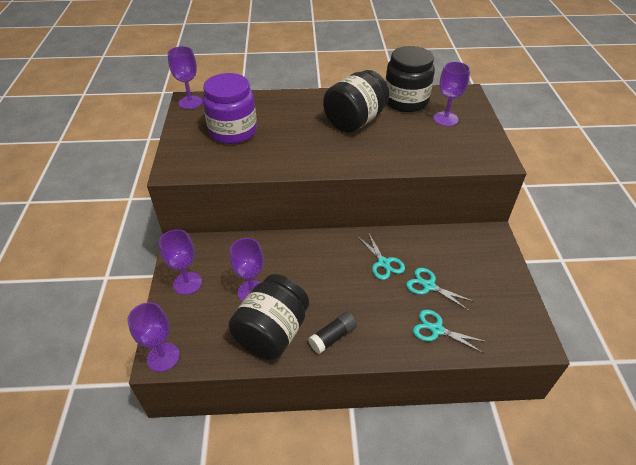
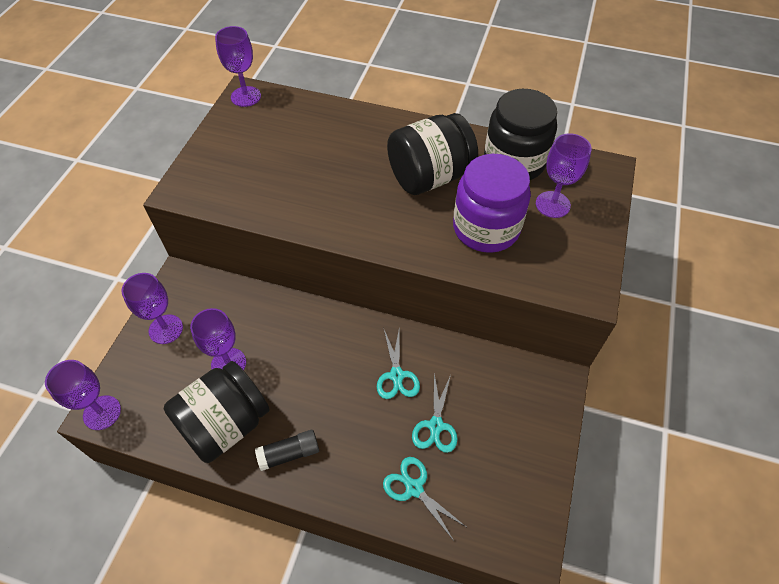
camera: 20 degrees right, 10 degrees up
(233, 131) = (273, 153): purple jar -> purple jar (486, 228)
(429, 286) = (436, 426): turquoise scissors -> turquoise scissors turned 135 degrees counterclockwise

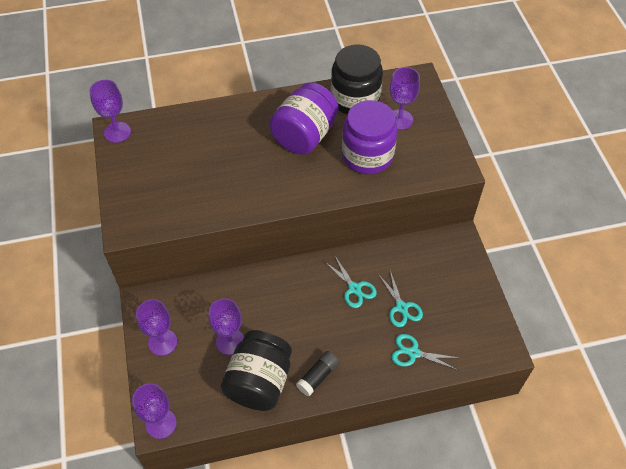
camera: 30 degrees left, 0 degrees up
(429, 176) = (304, 135): black jar -> purple jar

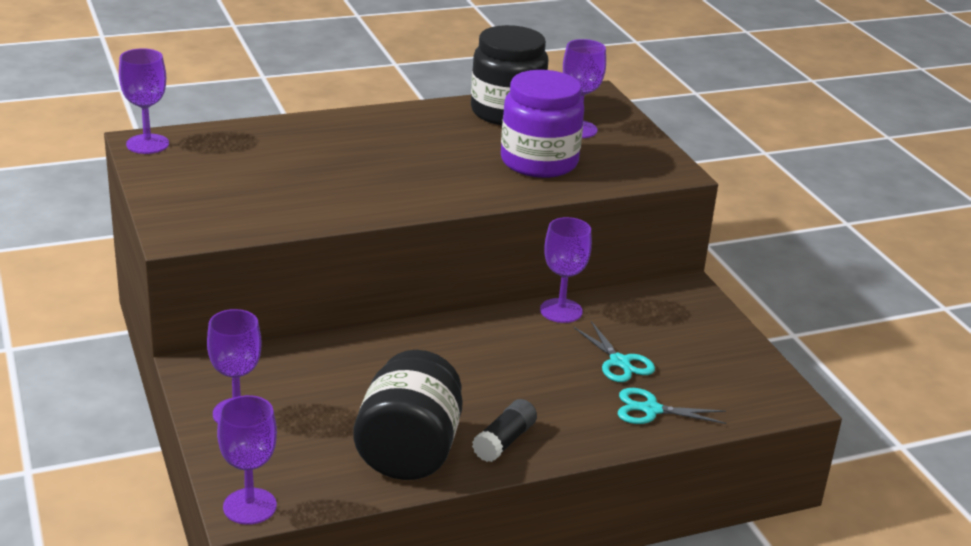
camera: 10 degrees left, 25 degrees down
(230, 341) = (351, 408): purple goblet -> purple goblet (561, 311)
(304, 135) = (440, 145): purple jar -> none
(354, 288) = (540, 344): turquoise scissors -> none

